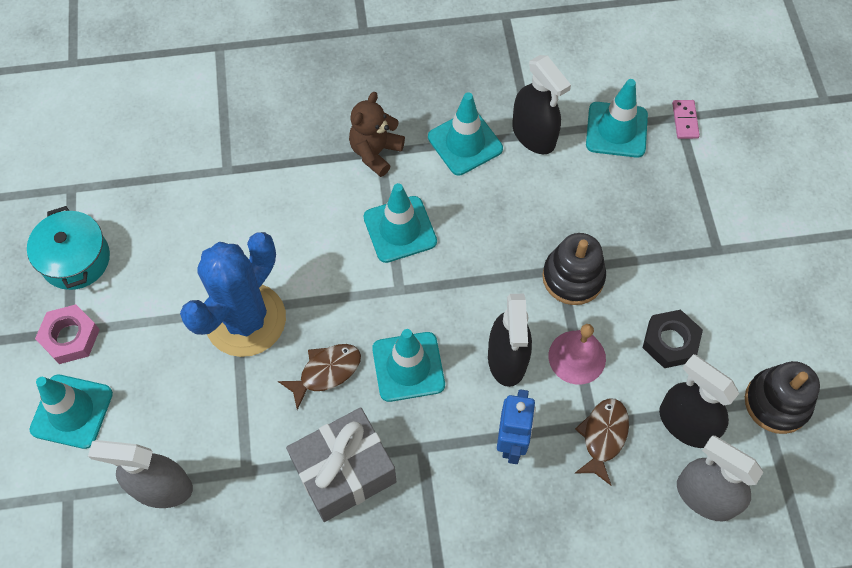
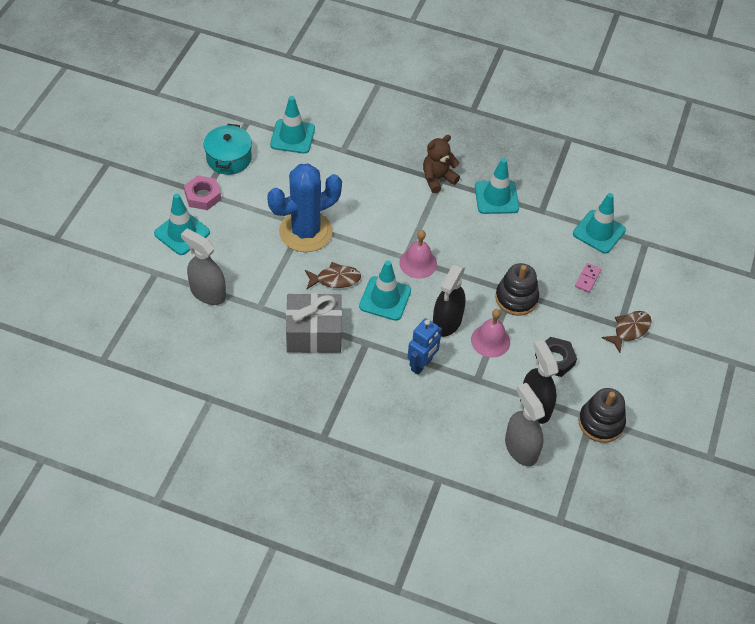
camera: 25 degrees right, 10 degrees down
(400, 229) = (426, 226): turquoise traffic cone -> turquoise traffic cone (292, 136)
(421, 290) = (418, 263): none -> pink bell
(534, 135) = (543, 212): black spray bottle -> none
(603, 437) = (478, 388): brown fish -> brown fish (629, 330)
(685, 120) = (648, 246): pink domino -> pink domino (587, 278)

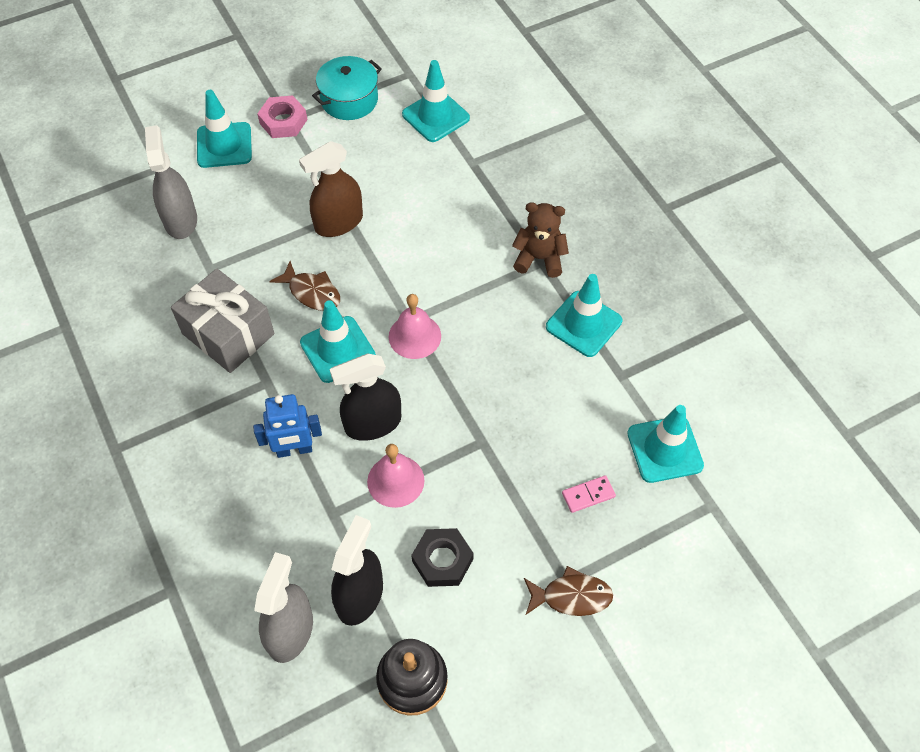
camera: 45 degrees right, 5 degrees up
(305, 232) = (338, 222): blue cactus -> brown spray bottle
(516, 298) = (478, 455): black stacking toy -> none

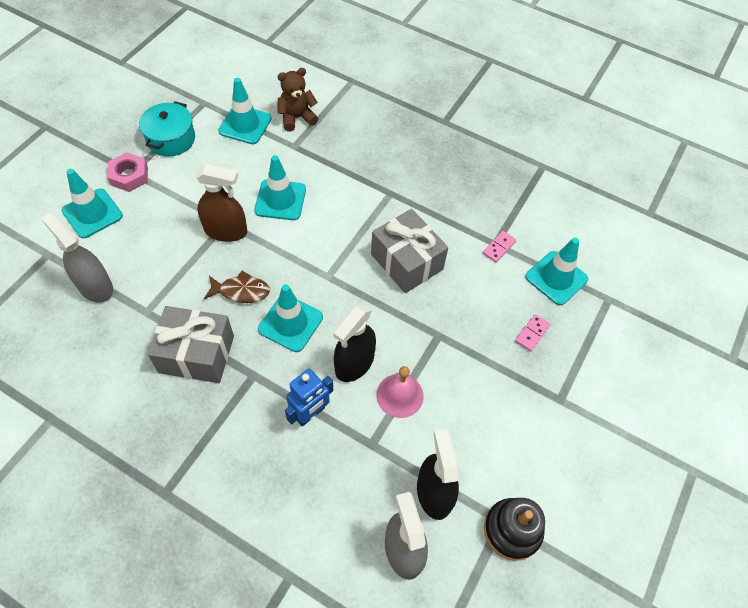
camera: 35 degrees left, 0 degrees up
(338, 222) = (226, 231): brown spray bottle -> brown spray bottle turned 105 degrees counterclockwise
(414, 336) = (340, 285): pink bell -> none
(442, 560) = (472, 433): black nut -> none
(504, 346) = (406, 262): none -> grey gift
(539, 258) = (387, 191): brown teddy bear -> brown teddy bear (297, 118)
(571, 596) = (570, 407): brown fish -> none
(583, 324) = (447, 221): turquoise traffic cone -> turquoise traffic cone (280, 200)
(622, 382) = (499, 247): none -> pink domino

